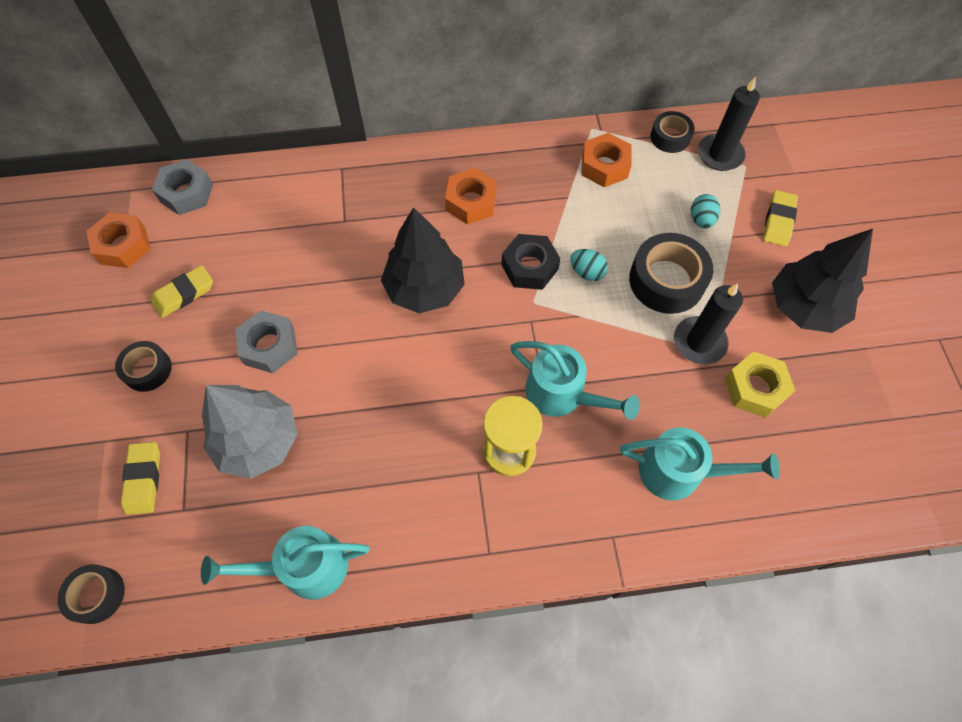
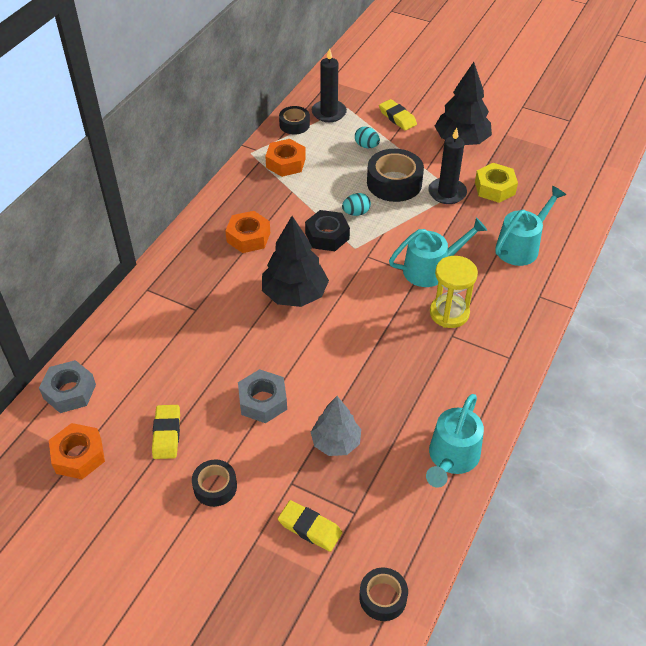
camera: 55 degrees left, 15 degrees down
(258, 441) = (336, 442): grey tree -> grey tree, size x0.66

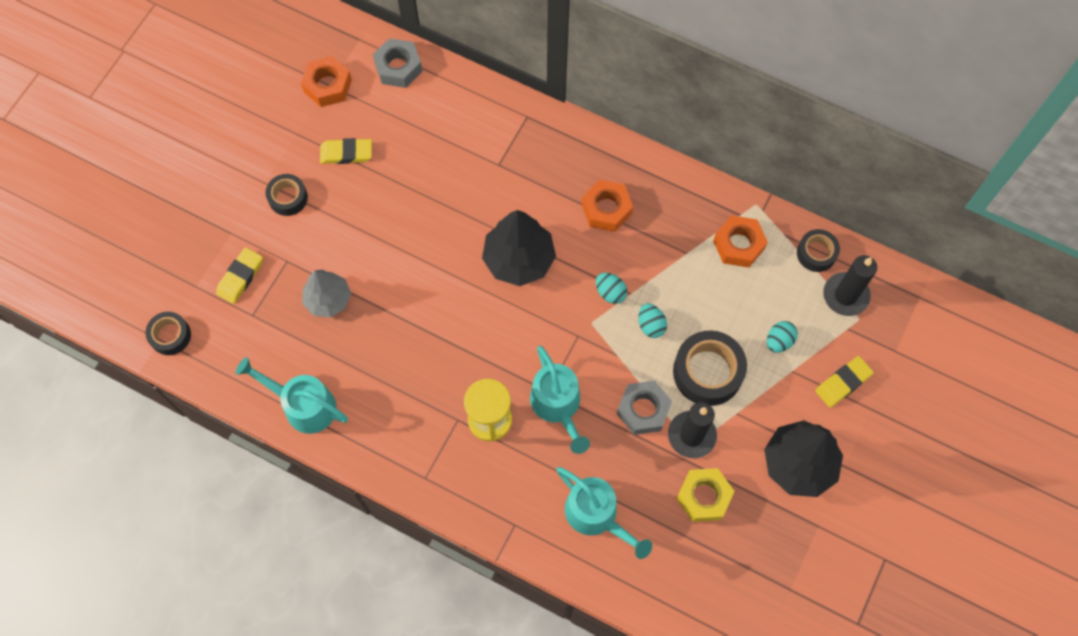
camera: 90 degrees right, 20 degrees up
(263, 401) = (379, 233): grey nut -> grey nut (643, 410)
(327, 236) = (610, 292): black nut -> turquoise egg

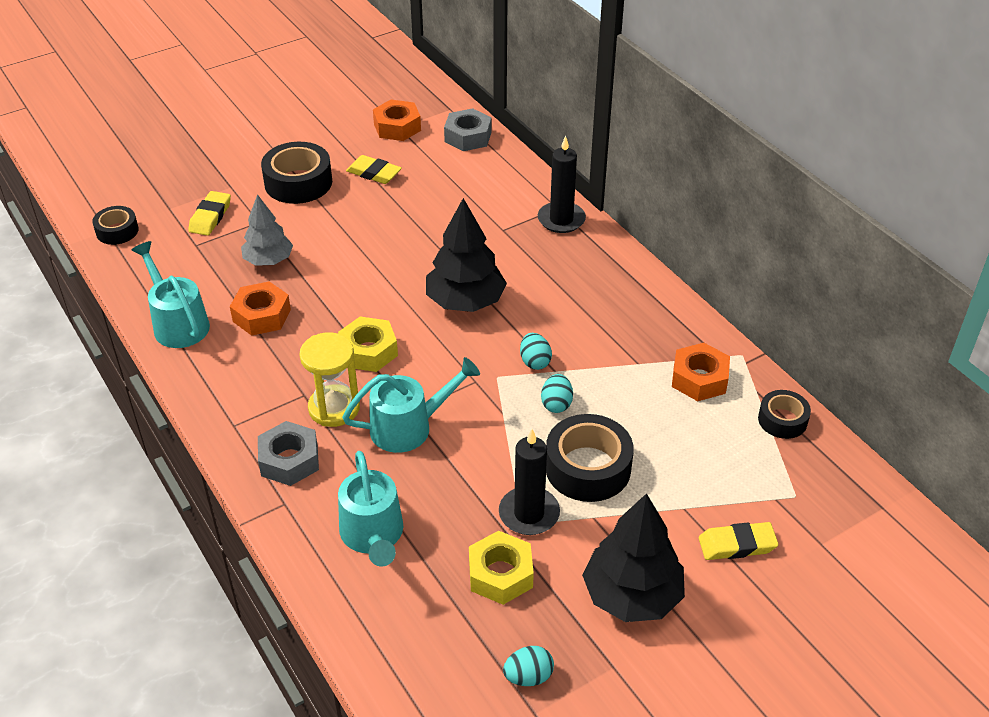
camera: 30 degrees right, 25 degrees down
(240, 277) = (210, 217): yellow eraser -> yellow eraser turned 45 degrees counterclockwise
(288, 198) = (298, 182): black tape -> black tape, size x1.70
(477, 350) = (368, 351): none -> yellow nut
(558, 406) = (409, 427): turquoise watering can -> turquoise watering can turned 120 degrees counterclockwise
(606, 209) = (581, 299): orange nut -> orange nut (261, 315)
(643, 410) = (494, 469): grey nut -> grey nut (289, 460)
(779, 341) = (687, 476): turquoise egg -> turquoise egg (528, 676)
(845, 295) = (792, 469): black candle -> black candle (561, 220)

